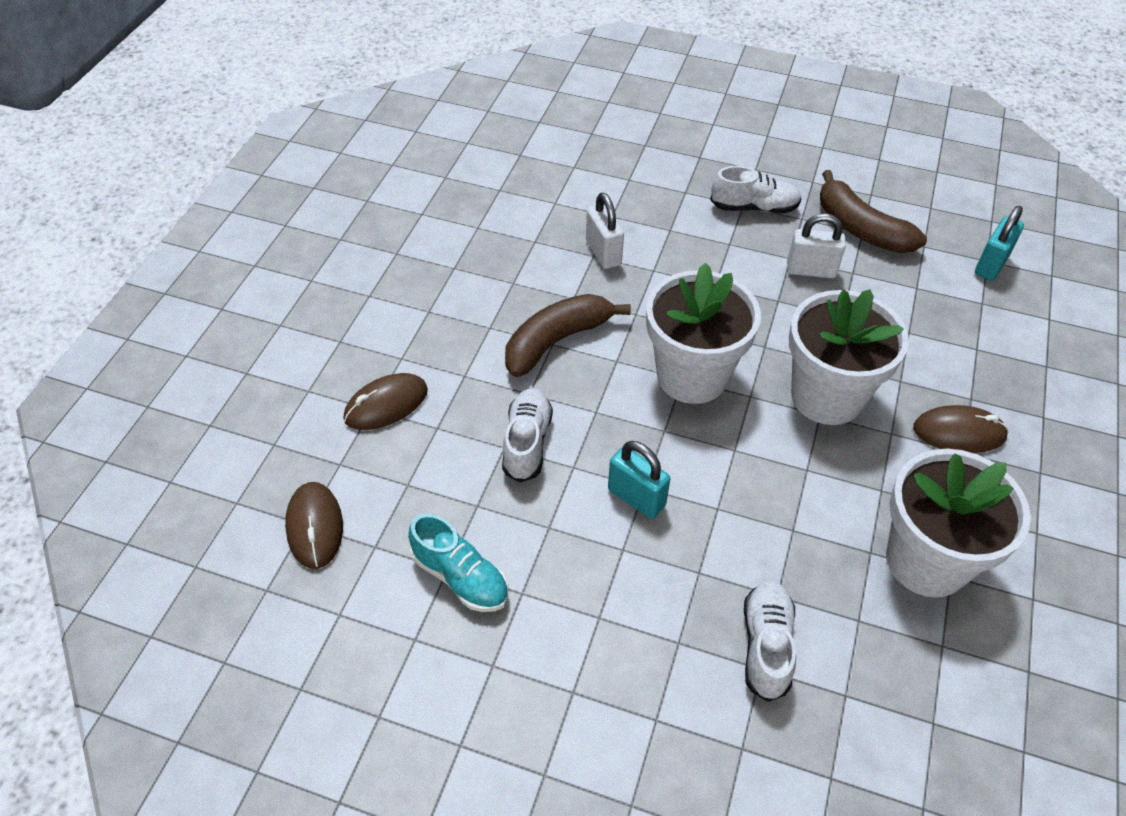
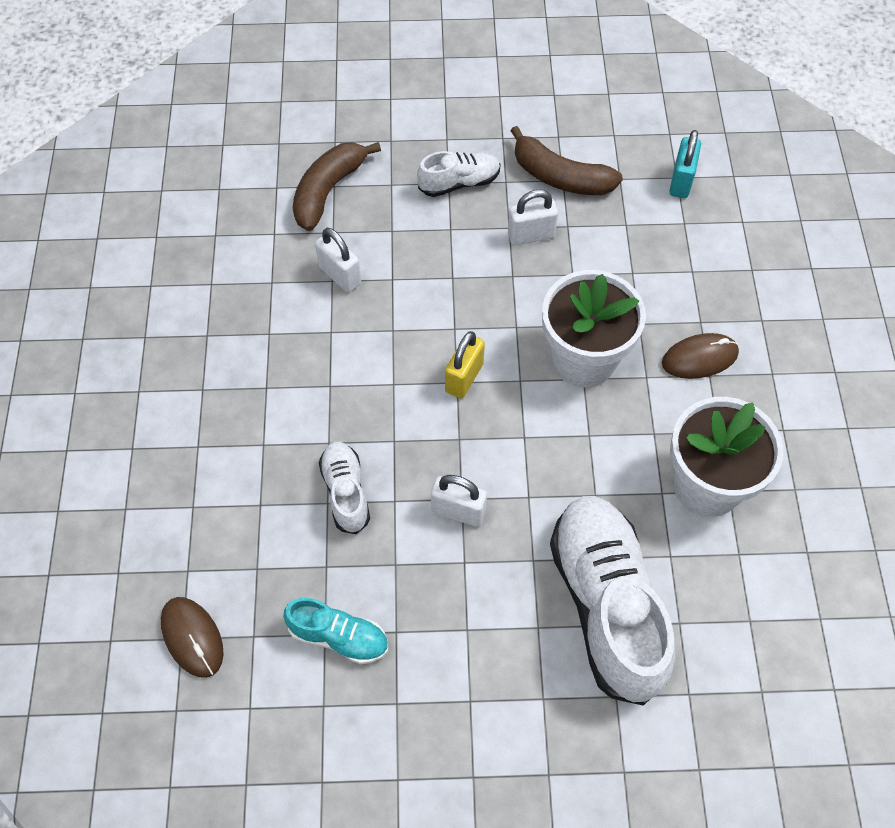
camera: 20 degrees left, 10 degrees up
(386, 405) = (204, 498): brown mouse -> none
(557, 341) = (333, 382): brown banana -> brown banana (328, 190)
(636, 497) = (458, 511): turquoise padlock -> white padlock
(692, 376) = (464, 378): white flower pot -> yellow padlock
(766, 645) = (606, 604): white shoe -> white shoe, size x2.02

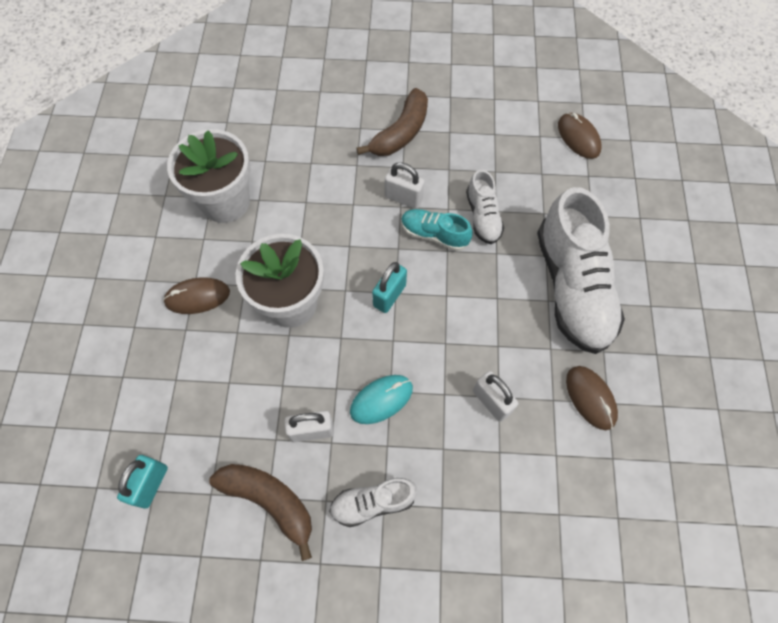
camera: 175 degrees left, 5 degrees up
(230, 286) = (590, 398): none -> brown mouse
(328, 190) = (506, 504): brown banana -> brown banana (400, 133)
(339, 637) = (485, 131): turquoise shoe -> turquoise shoe (434, 234)
(461, 268) = (381, 399): none -> turquoise mouse
(464, 378) = (389, 295): yellow padlock -> turquoise padlock
(606, 604) = (314, 136): white shoe -> white shoe (572, 287)

